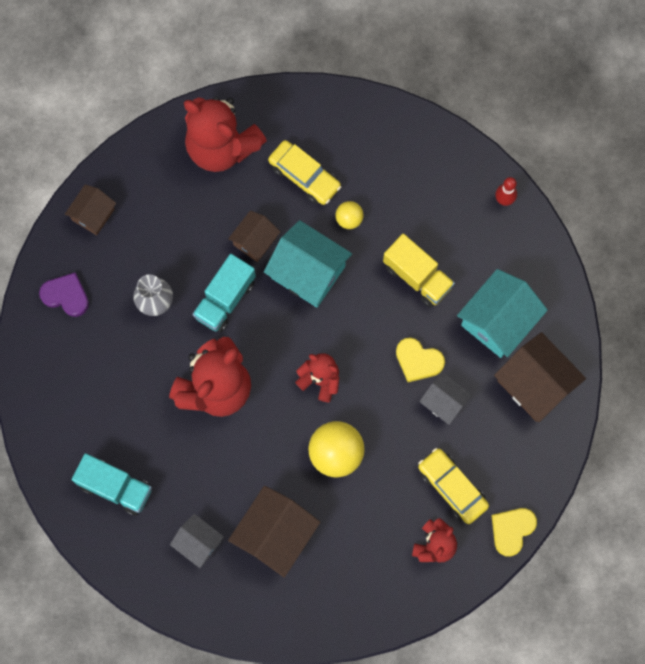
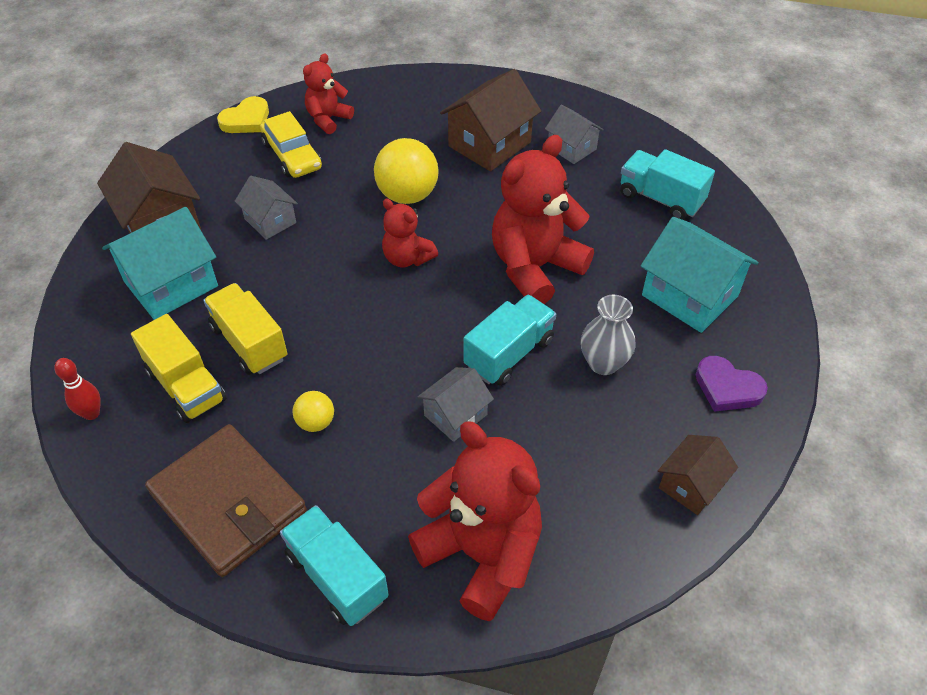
camera: 170 degrees left, 25 degrees down
(255, 241) = (455, 415): brown house -> grey house
(304, 176) = (363, 489): yellow car -> none
(305, 118) = (337, 576): none -> turquoise truck
(308, 272) = (391, 368): turquoise house -> turquoise house (689, 296)
(387, 153) = (228, 502): none -> brown wallet
(418, 361) = (284, 260): yellow heart -> none
(448, 232) = (186, 386): none -> yellow truck

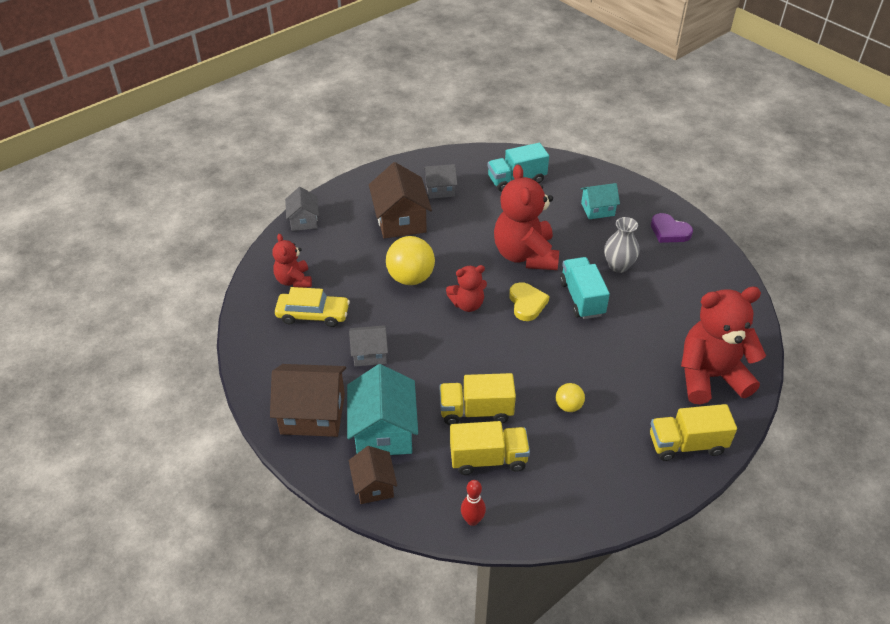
camera: 55 degrees left, 5 degrees down
(228, 502) = (600, 474): brown wallet -> none
(246, 120) = (247, 322): yellow heart -> yellow heart (527, 303)
(337, 576) = (686, 444): turquoise truck -> yellow truck
(455, 415) = (609, 342): grey house -> grey house (304, 220)
(689, 296) = (597, 209): turquoise house -> turquoise house, size x0.59
(691, 485) = (719, 277): brown house -> brown house (374, 485)
(727, 388) = (669, 231): purple heart -> purple heart turned 60 degrees clockwise

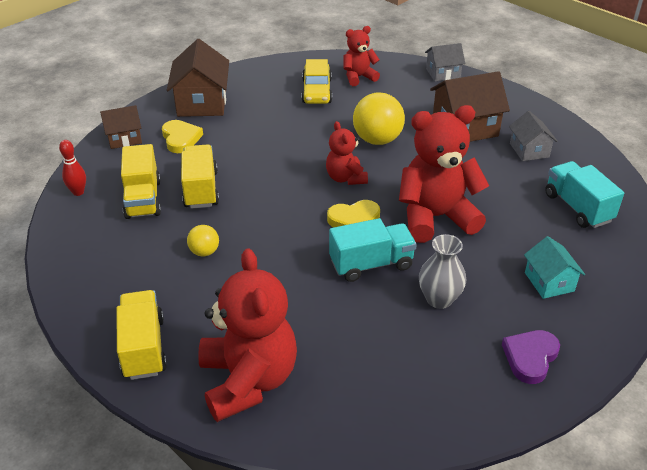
camera: 85 degrees right, 5 degrees down
(369, 354) = (271, 124): grey house -> none
(383, 431) = (181, 139): turquoise house -> yellow heart

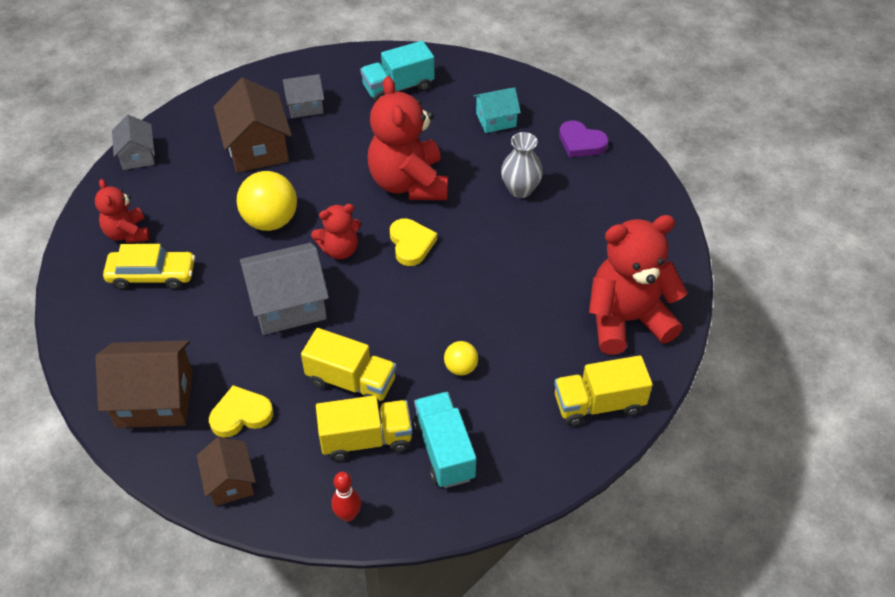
camera: 90 degrees left, 10 degrees up
(201, 189) = (351, 381): yellow truck -> yellow truck turned 150 degrees counterclockwise
(284, 154) = (288, 304): none -> grey house
(371, 264) = (477, 233): turquoise truck -> turquoise truck (444, 450)

